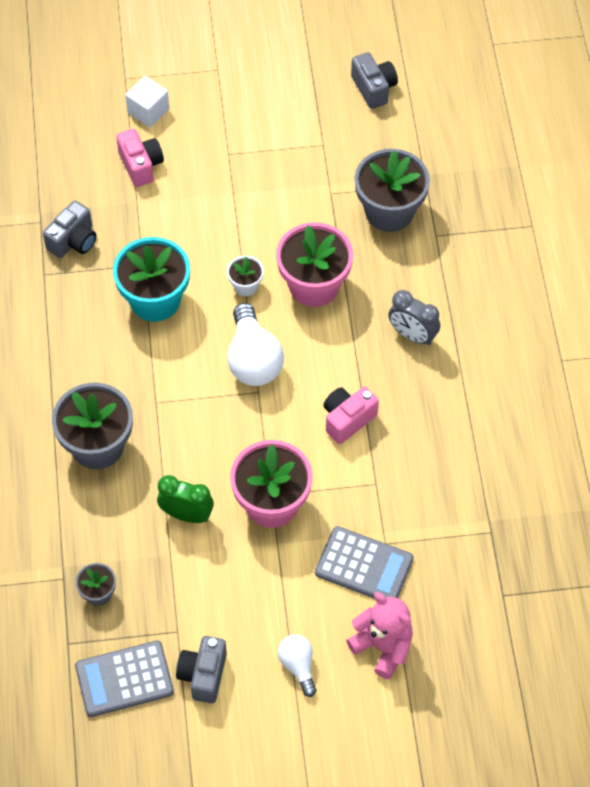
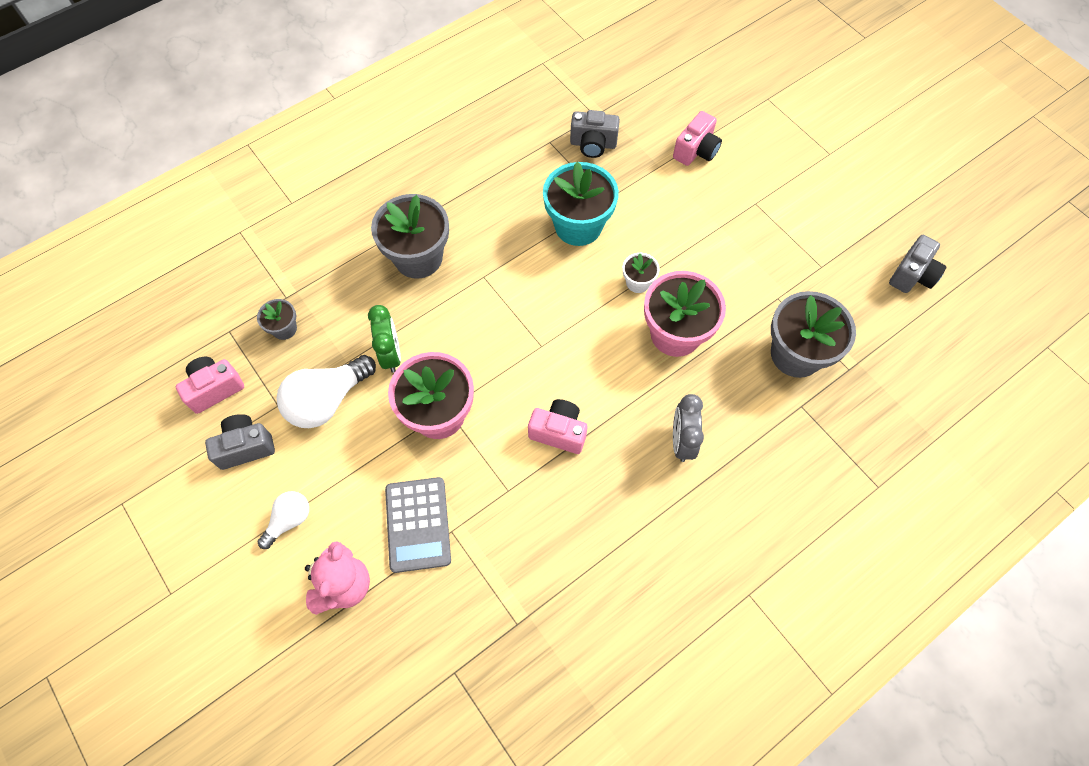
camera: 60 degrees right, 5 degrees up
(124, 679) = (214, 389): grey calculator -> pink camera
(148, 111) = (750, 129): white cube -> none
(253, 359) = (570, 326): white light bulb -> white light bulb (327, 400)

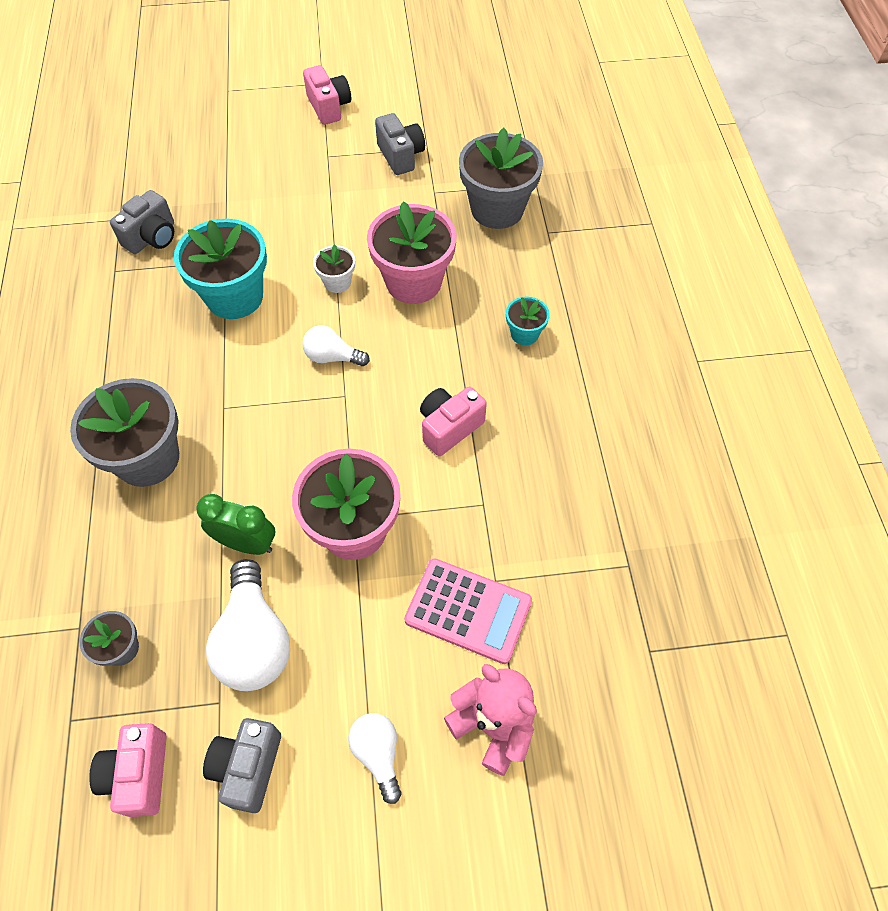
camera: 60 degrees left, 5 degrees down
(418, 524) = (468, 611): grey calculator -> pink calculator
(569, 319) = (332, 357): none -> white light bulb
(681, 441) = (524, 334): grey clock -> turquoise flower pot
(696, 151) = (234, 166): pink camera -> pink camera (329, 107)
(912, 275) = (480, 99): grey camera -> grey camera (401, 156)

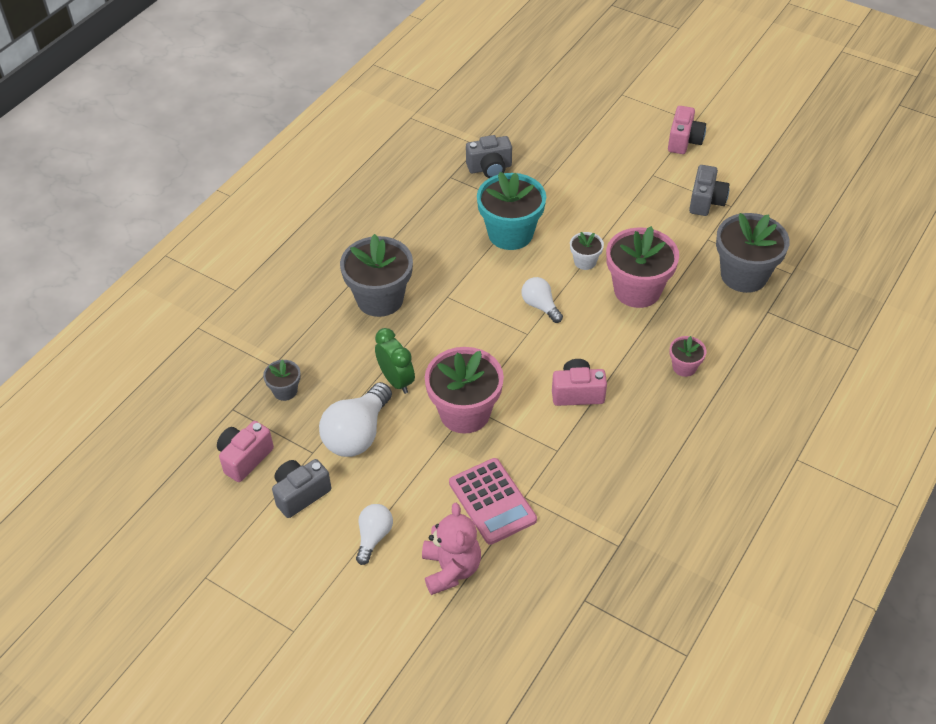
camera: 40 degrees right, 10 degrees down
(524, 334) = (684, 367): turquoise flower pot -> pink flower pot

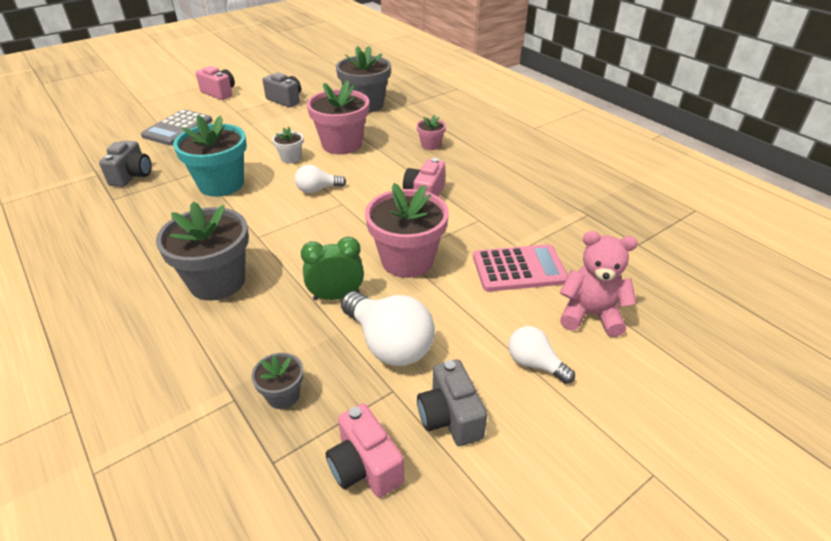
camera: 70 degrees left, 10 degrees down
(588, 151) = (178, 128): none -> grey calculator

